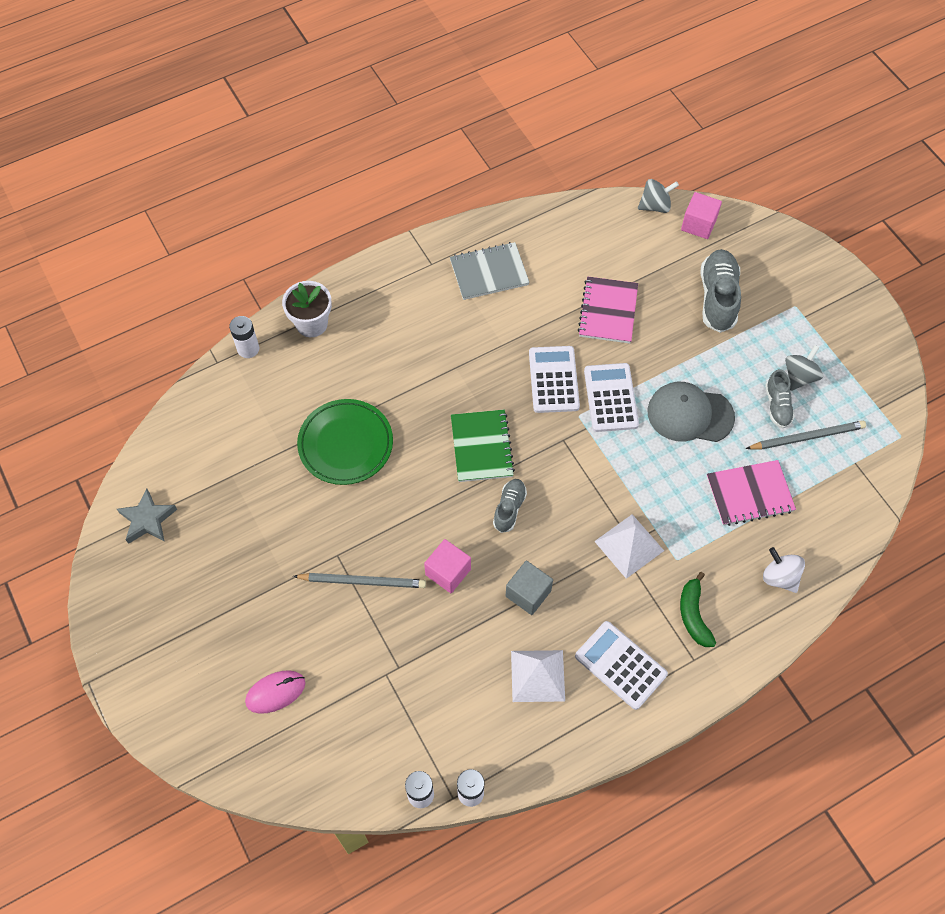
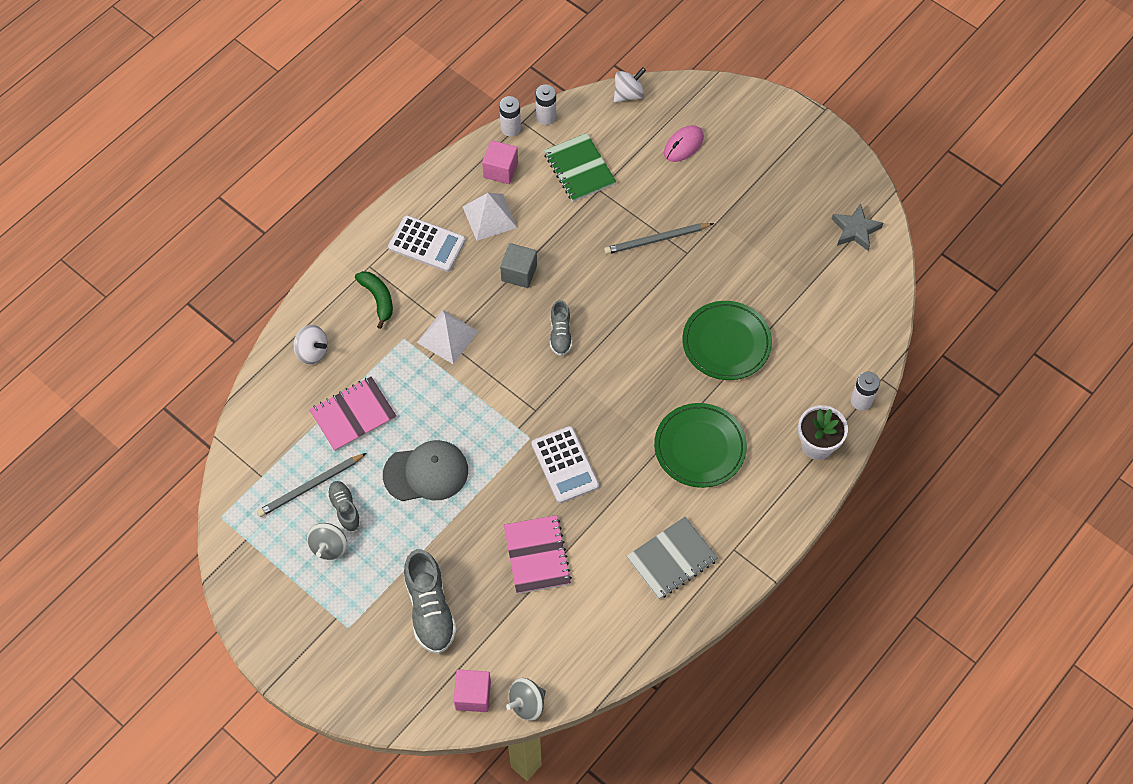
camera: 160 degrees right, 0 degrees up
(306, 791) = (628, 94): none -> white spinning top
(420, 355) = (699, 447): none -> green plate
(448, 572) = (591, 268): pink cube -> pink cube (500, 170)
(482, 447) = (606, 380): green notebook -> green notebook (579, 169)
(610, 398) = (505, 464): white calculator -> none

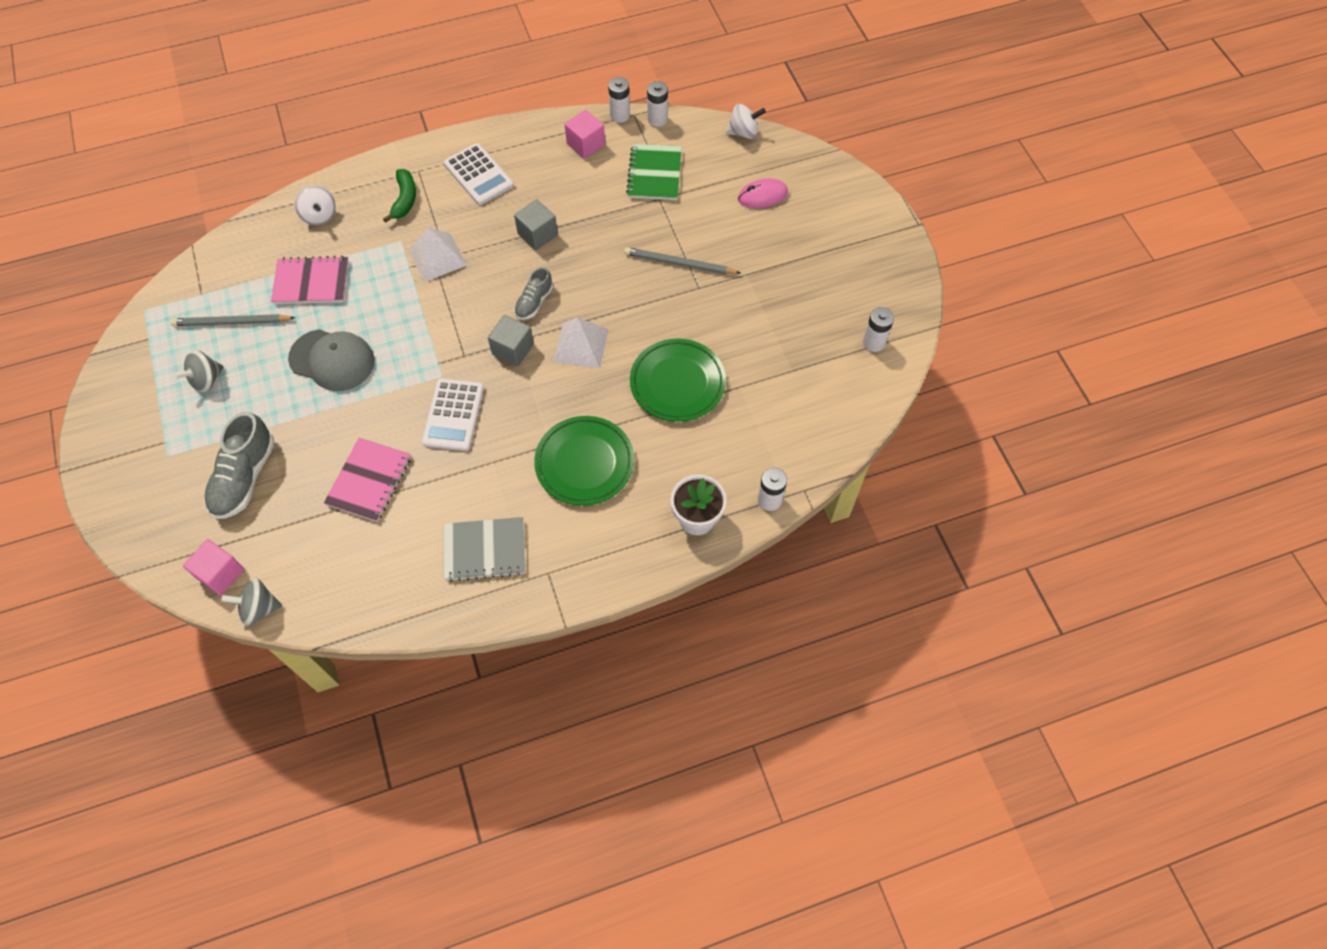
camera: 30 degrees right, 0 degrees up
(345, 509) = (243, 355): grey shoe -> none
(489, 217) = (547, 177): white pyramid -> white pyramid (581, 345)
(572, 384) = (513, 349): none -> grey cube
(855, 230) = (874, 342): grey star -> white battery

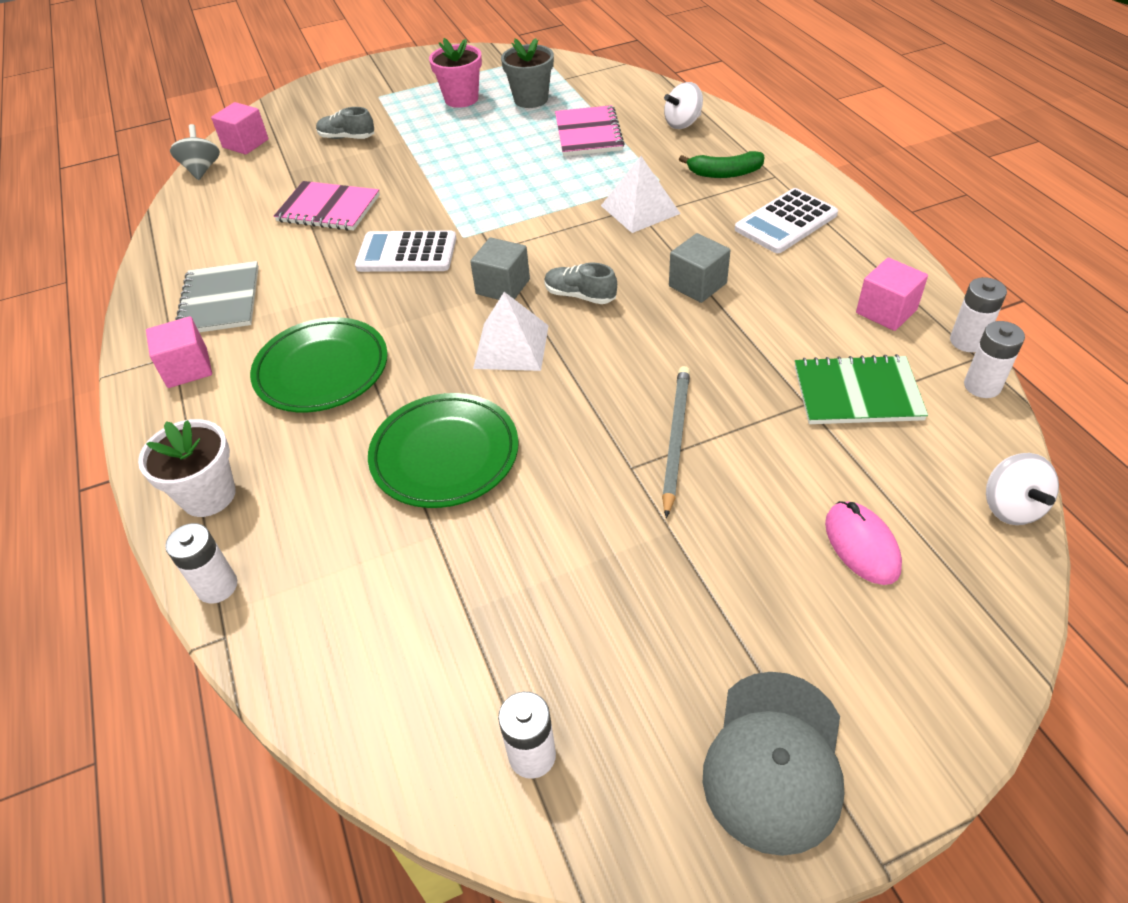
camera: 90 degrees right, 15 degrees down
(206, 380) = (461, 99): grey spinning top -> pink flower pot
(231, 322) = (531, 99): grey pencil -> grey flower pot
(244, 477) = (347, 137): grey shoe -> grey shoe, size x0.58
(332, 360) = (485, 162): grey cap -> grey cap (775, 760)
(566, 558) = (187, 368): none -> pink cube

